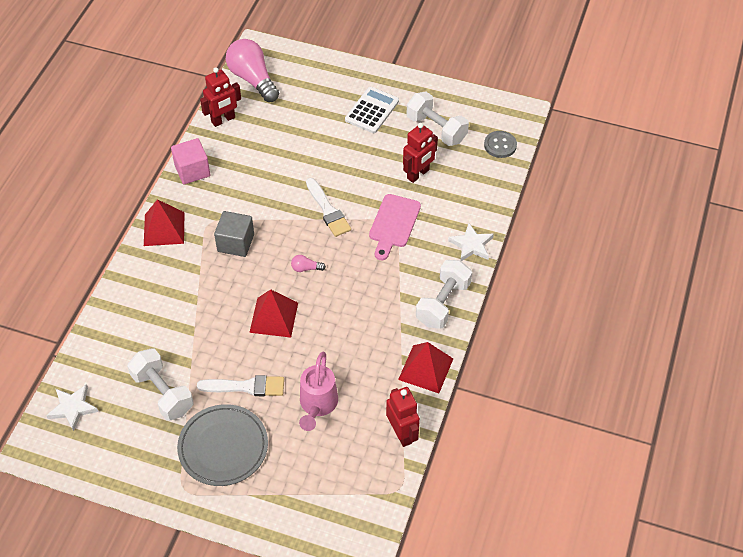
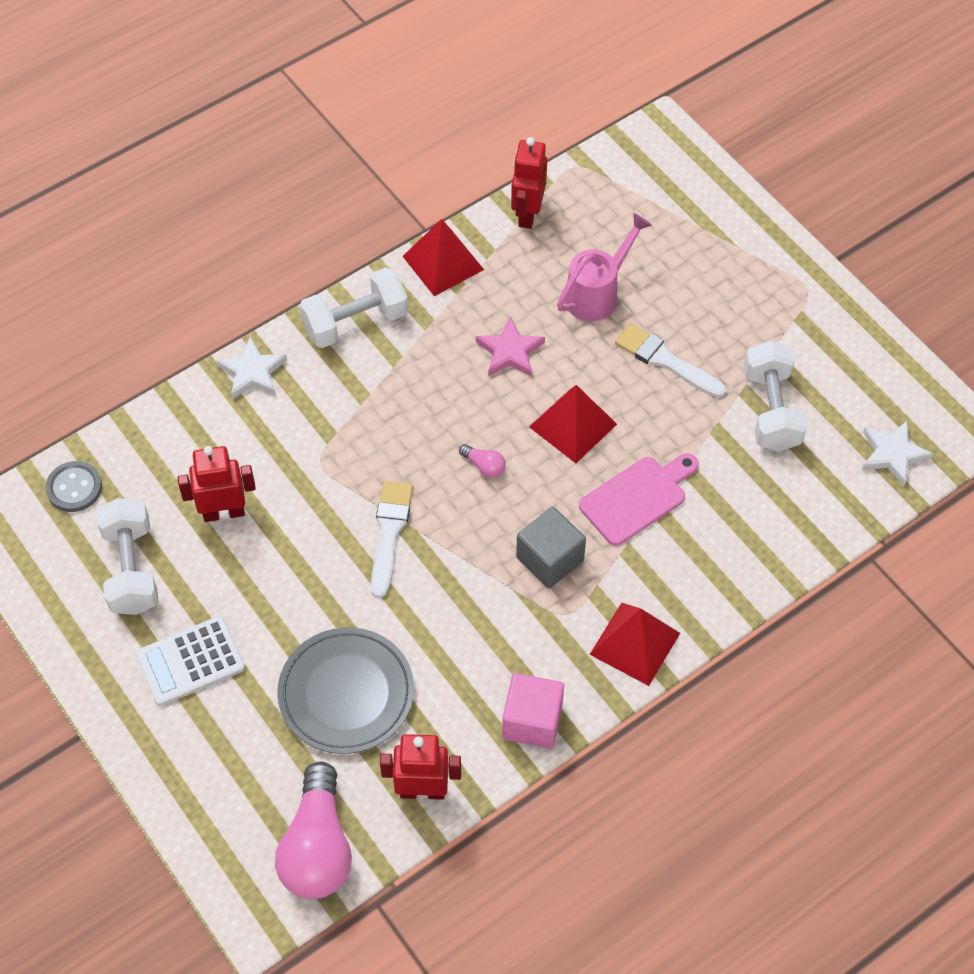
camera: 145 degrees left, 5 degrees up
(223, 447) = (736, 309): grey plate -> grey plate (346, 693)
(342, 338) = (510, 351): none -> pink star
(394, 224) = (321, 459): pink cutting board -> pink cutting board (637, 498)

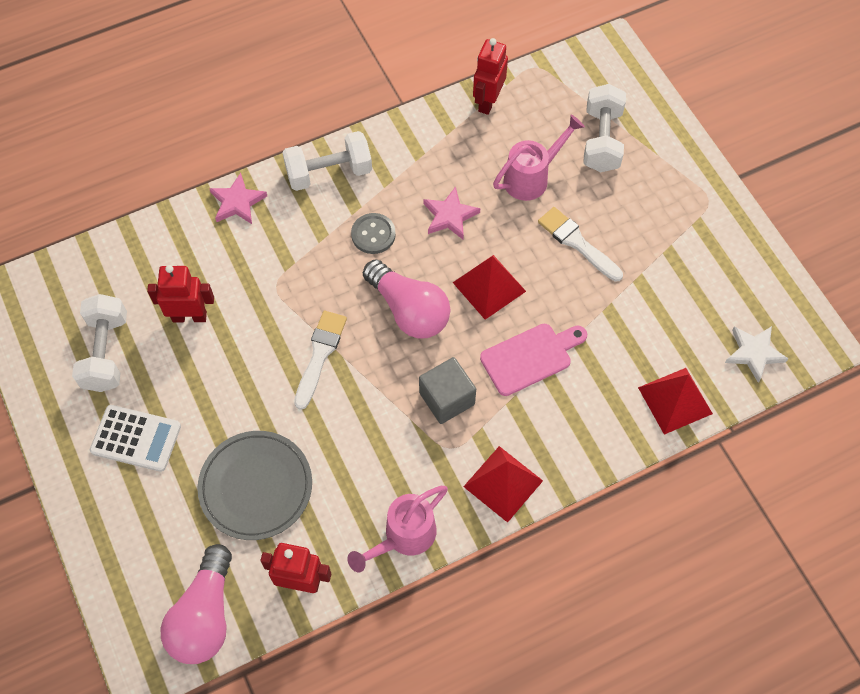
camera: 10 degrees right, 5 degrees up
(74, 488) = (75, 277): grey button -> grey button (373, 234)
(190, 661) = (136, 438): white calculator -> white calculator turned 150 degrees counterclockwise
(252, 372) = (237, 202): white star -> pink star
(443, 263) = (410, 133): red pyramid -> red pyramid (675, 400)
(484, 466) = (409, 310): pink light bulb -> pink light bulb, size x2.44
(532, 721) = (404, 537): pink cube -> pink watering can
(771, 410) = (657, 299): white dumbbell -> white dumbbell (602, 140)

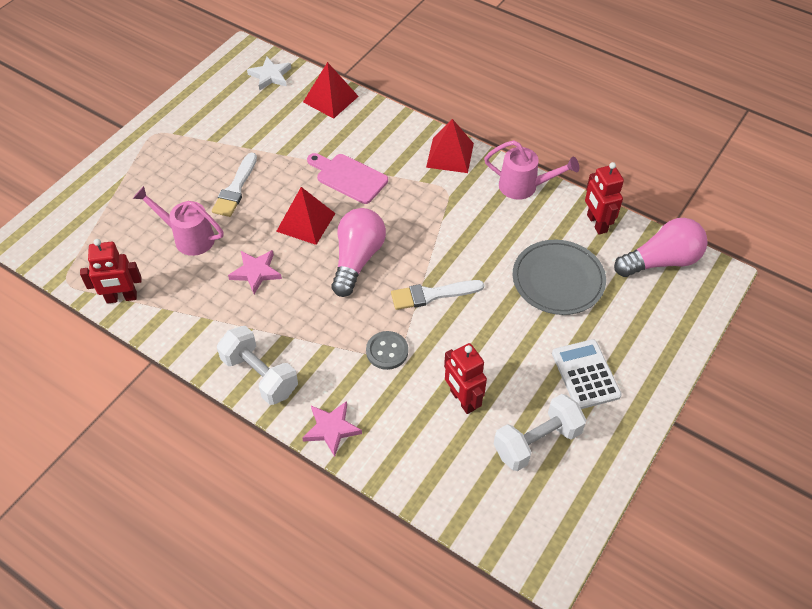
camera: 120 degrees left, 10 degrees down
(373, 234) = (304, 313): grey button -> grey button (387, 351)
(447, 399) = (412, 207): grey cube -> none
(602, 140) = (127, 210): white dumbbell -> none

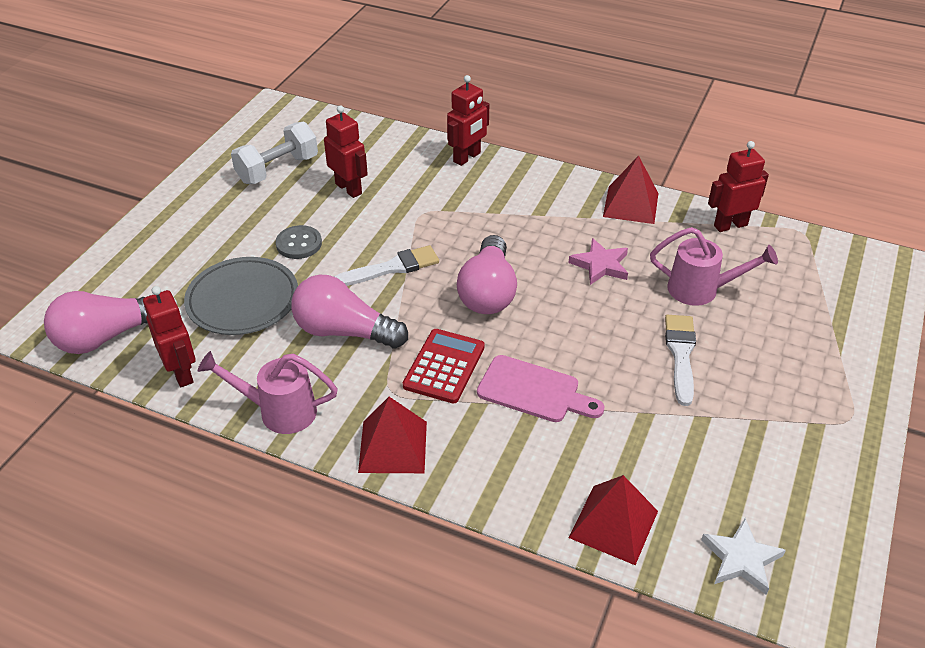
camera: 170 degrees right, 10 degrees down
(260, 375) = (550, 184): white dumbbell -> none
(306, 222) = (568, 325): red pyramid -> red pyramid (631, 205)
(331, 429) = (467, 157): pink star -> red robot
(387, 351) = (430, 215): grey button -> grey button (299, 244)
(406, 203) = (444, 366): none -> red calculator
(476, 240) = (344, 331): none -> pink light bulb
(585, 374) = (224, 220): white calculator -> none

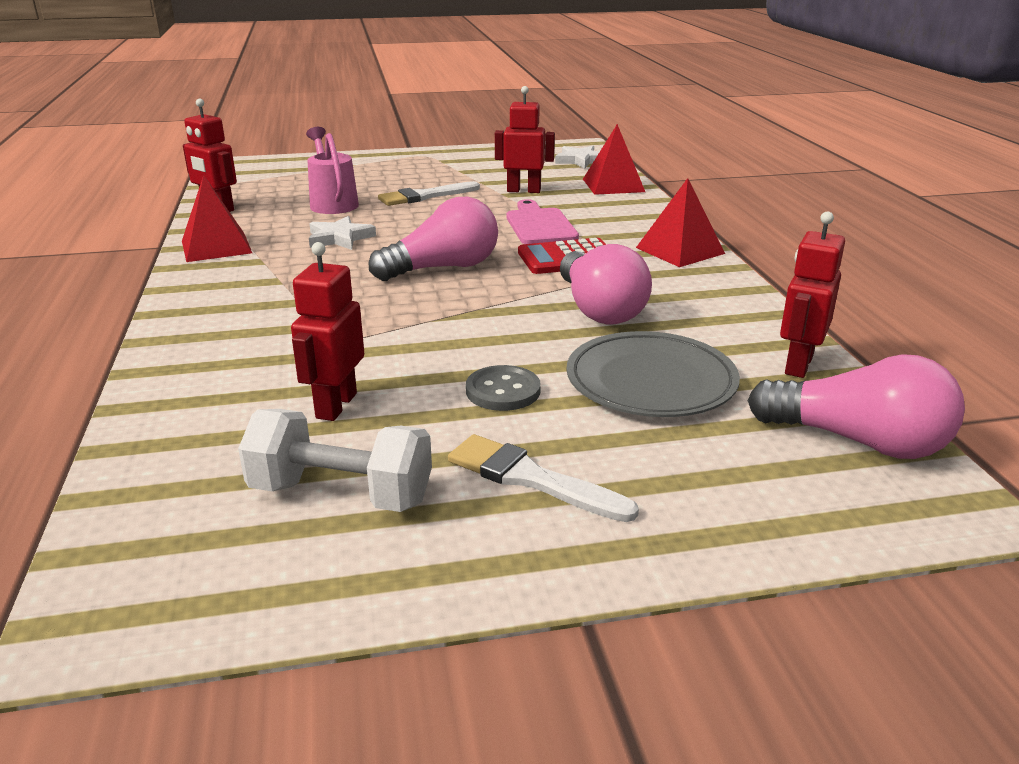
camera: 125 degrees left, 15 degrees down
(279, 411) = (737, 300): pink watering can -> none
(391, 268) = (469, 320): white brush -> white brush (531, 479)
(467, 157) = (175, 349): red robot -> red robot (524, 190)
(600, 265) = (339, 238): pink star -> white star

